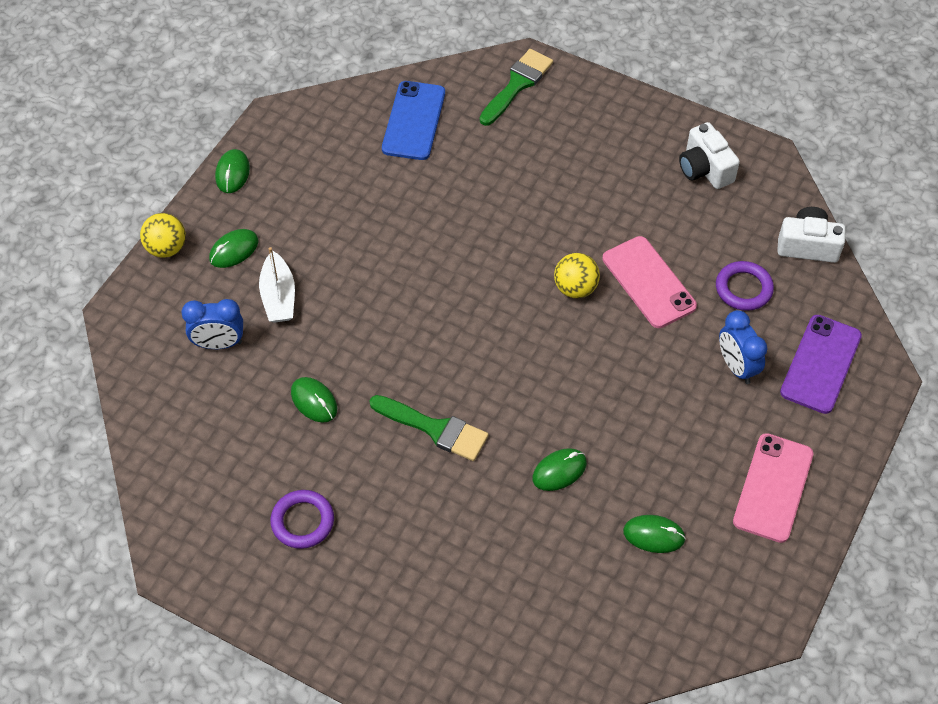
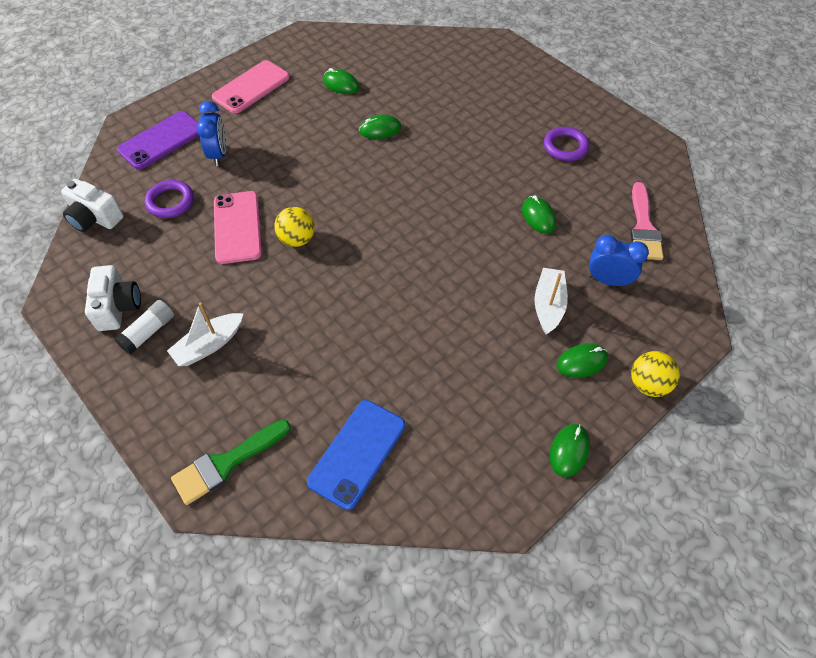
camera: 160 degrees left, 0 degrees up
(185, 425) = (643, 227): none -> pink brush
(434, 429) = (454, 175): green brush -> none
(594, 162) = (209, 345): none -> white boat
(658, 156) = (148, 332): none -> white glue stick

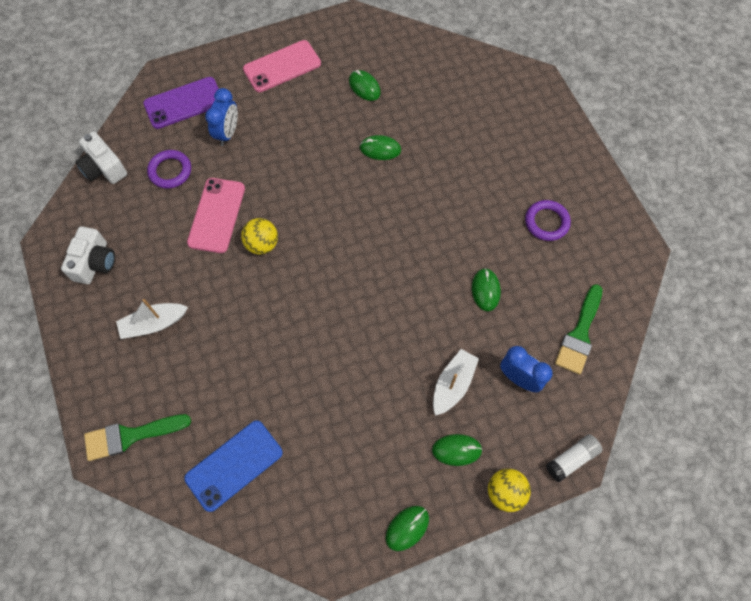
camera: 20 degrees right, 10 degrees up
(148, 332) = (111, 295): white glue stick -> white glue stick (571, 459)
(643, 227) = (579, 334): pink brush -> green brush

